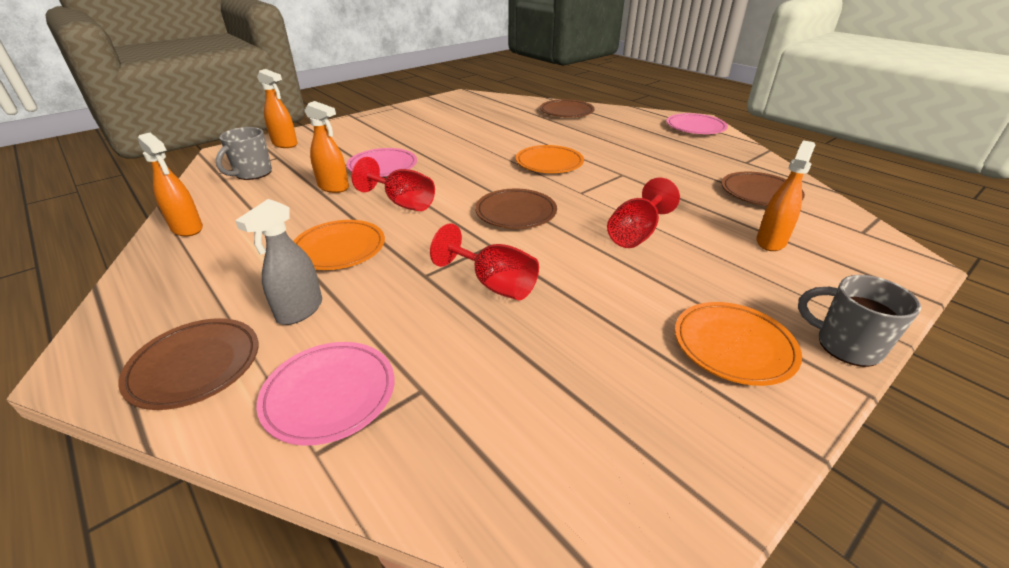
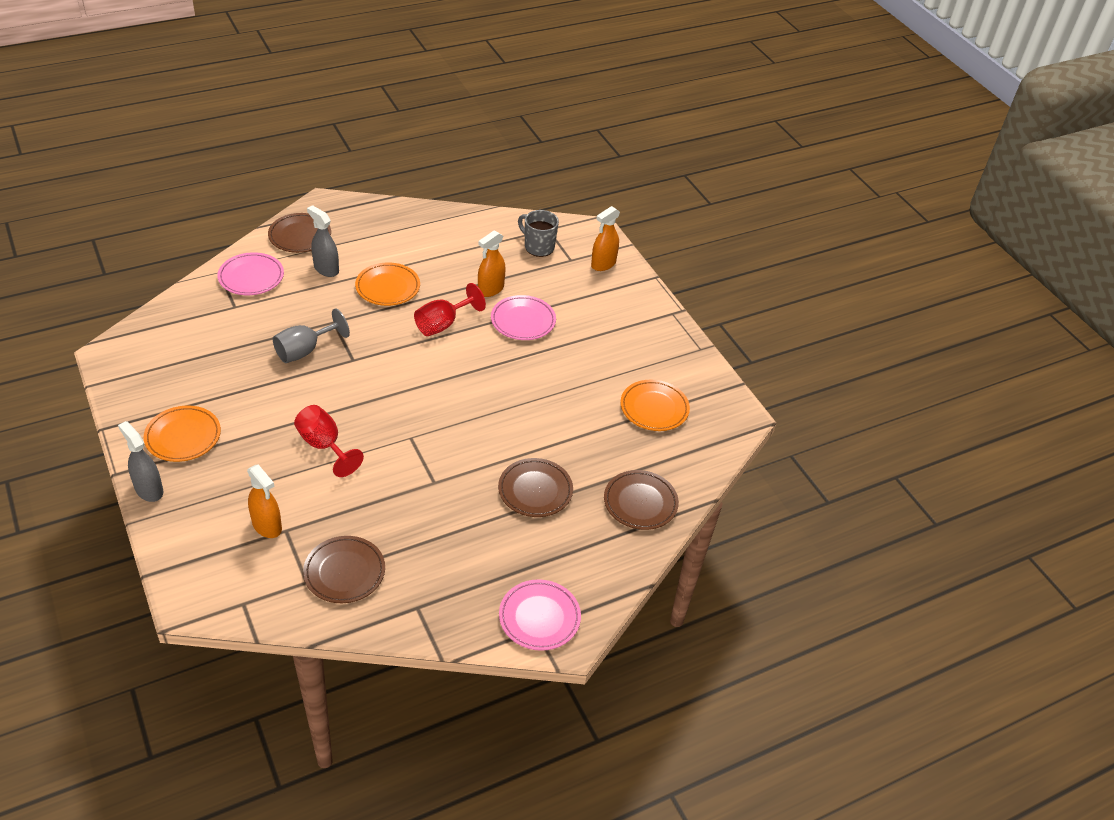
camera: 100 degrees right, 10 degrees up
(187, 228) = (452, 222): orange spray bottle -> none
(494, 284) = (305, 350): red goblet -> grey goblet
(516, 213) = (394, 385): brown plate -> brown plate (535, 490)
(549, 163) = (484, 435): orange plate -> orange plate (654, 408)
(846, 345) = (149, 490): grey mug -> grey spray bottle

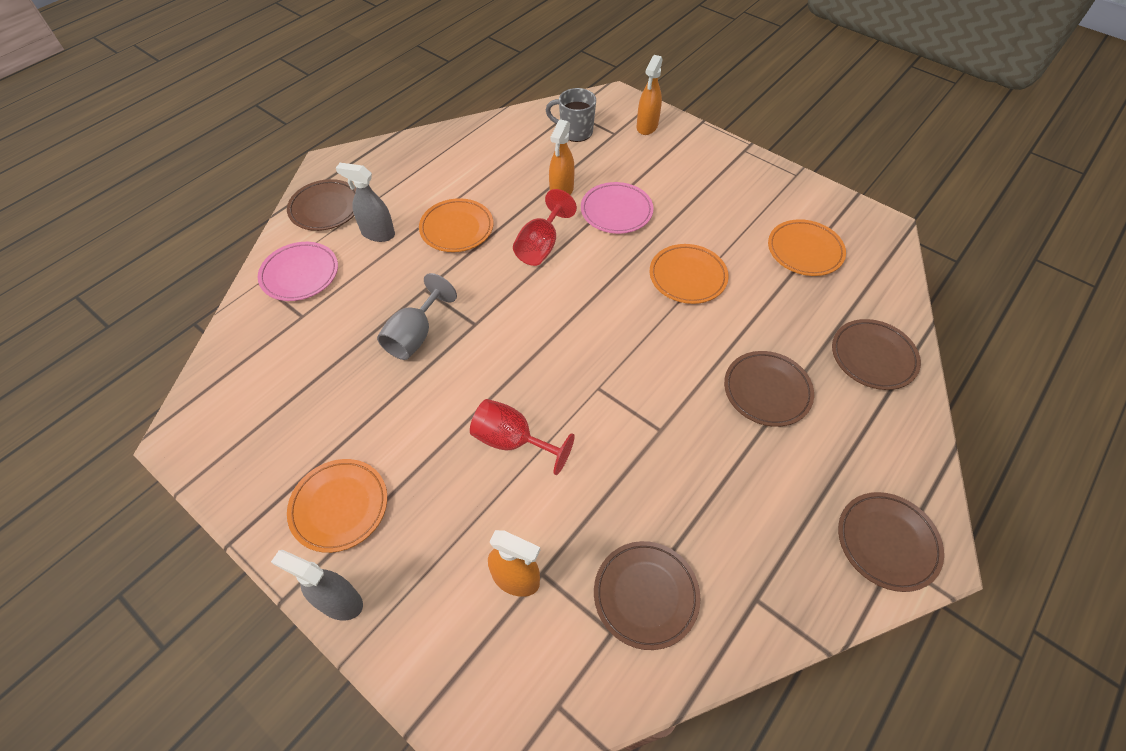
camera: 20 degrees left, 10 degrees up
(539, 617) = (887, 542): pink plate -> brown plate
(540, 390) = (687, 277): none -> orange plate

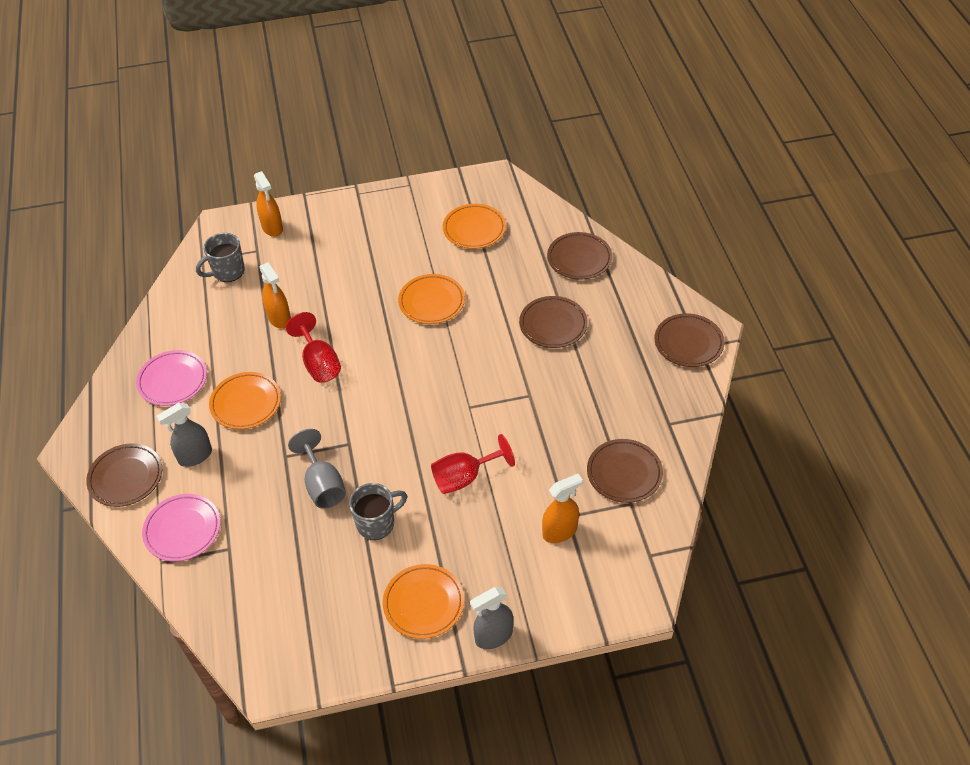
camera: 50 degrees left, 5 degrees down
(404, 404) = (377, 523): none -> grey mug
(616, 211) = (334, 300): pink plate -> pink plate (173, 380)

